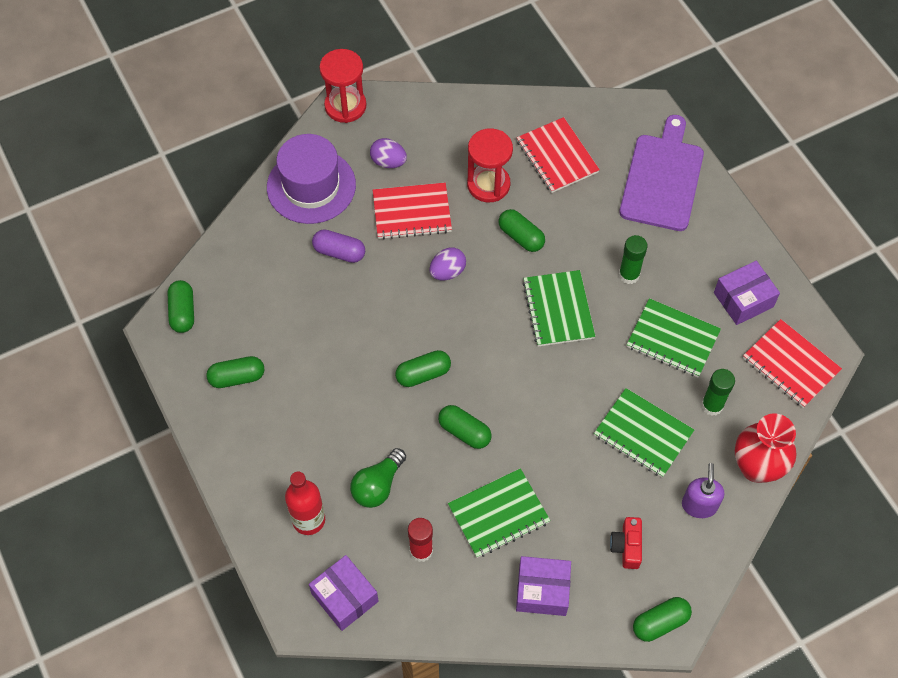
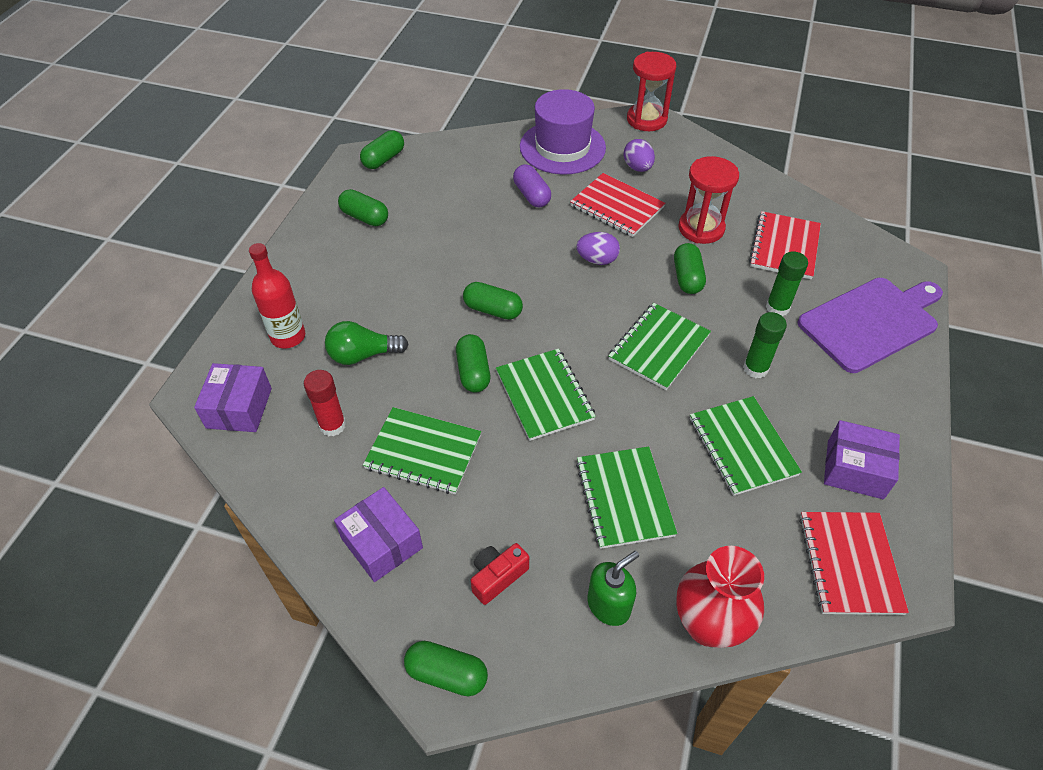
camera: 45 degrees right, 10 degrees down
(526, 408) = (544, 395): none -> green notebook
(699, 505) = (609, 605): purple soap dispenser -> green soap dispenser
(712, 405) = (721, 531): green glue stick -> green glue stick (777, 308)

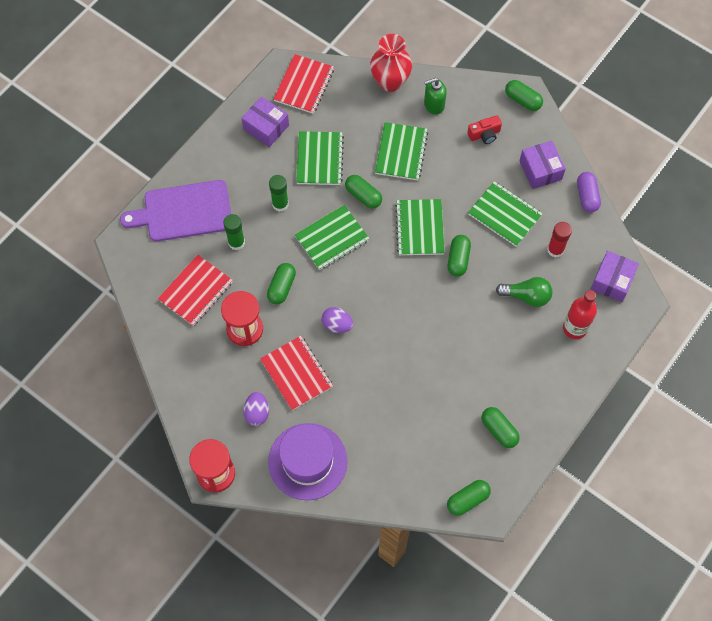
camera: 160 degrees left, 15 degrees up
(493, 310) = (429, 304): green capsule -> green capsule (363, 196)
(531, 195) = (358, 410): purple capsule -> purple capsule (587, 196)

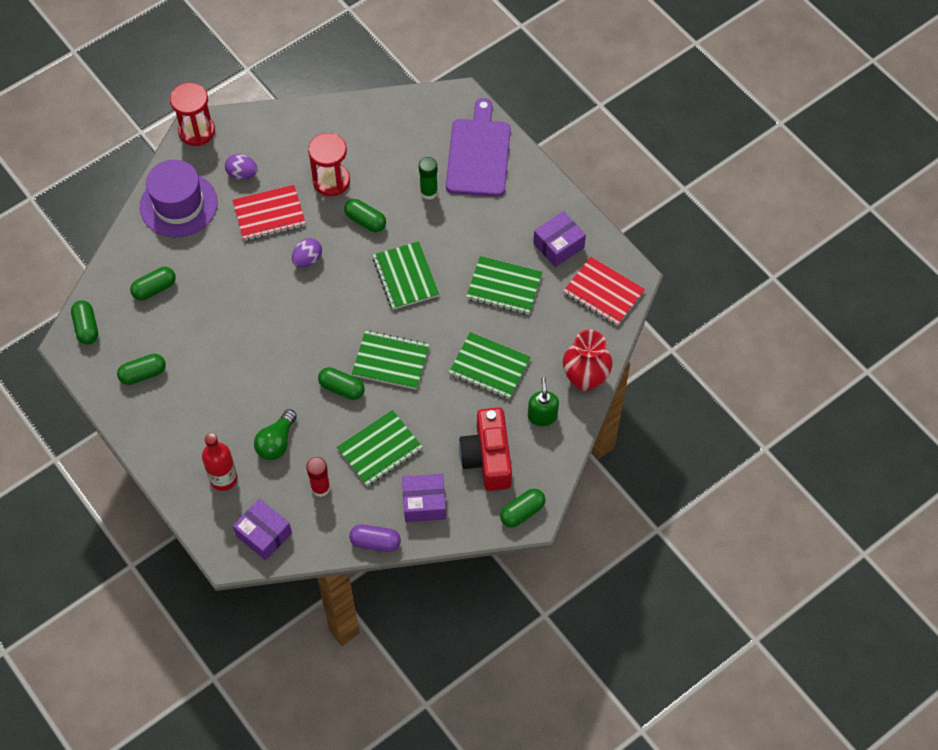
camera: 105 degrees right, 5 degrees down
(195, 291) = (386, 148): red notebook -> none
(280, 204) = (461, 239): green glue stick -> none
(363, 196) = (446, 317): green capsule -> green capsule (154, 288)
(484, 134) = (488, 458): red camera -> red camera, size x1.94

